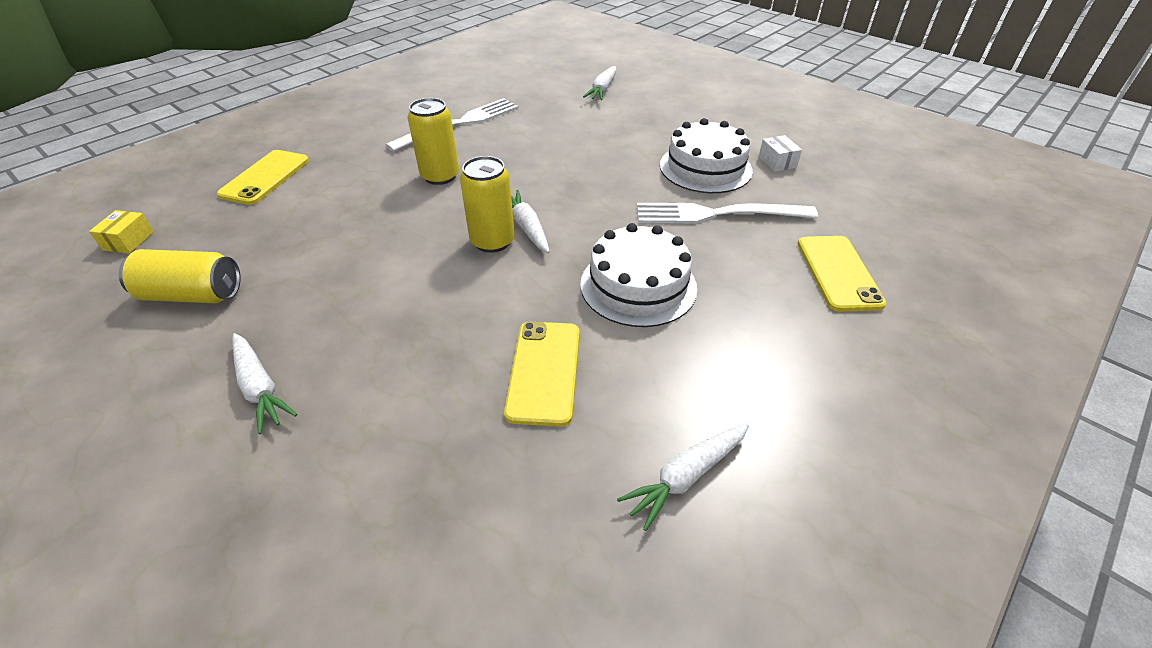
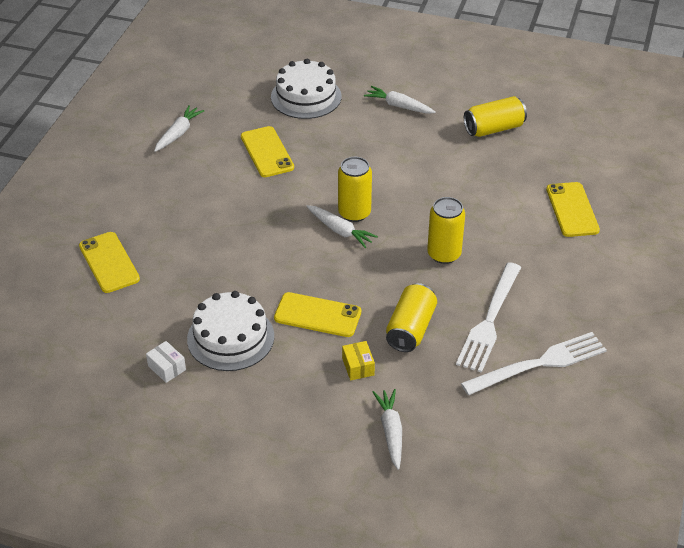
camera: 155 degrees right, 0 degrees up
(128, 241) = (582, 141): yellow box -> yellow box (358, 367)
(532, 134) = (410, 329): none -> yellow can
(609, 163) = (317, 315): none -> yellow phone
(638, 285) = (240, 212): white cake -> white cake (306, 97)
(716, 214) = (206, 287): white fork -> white fork (540, 363)

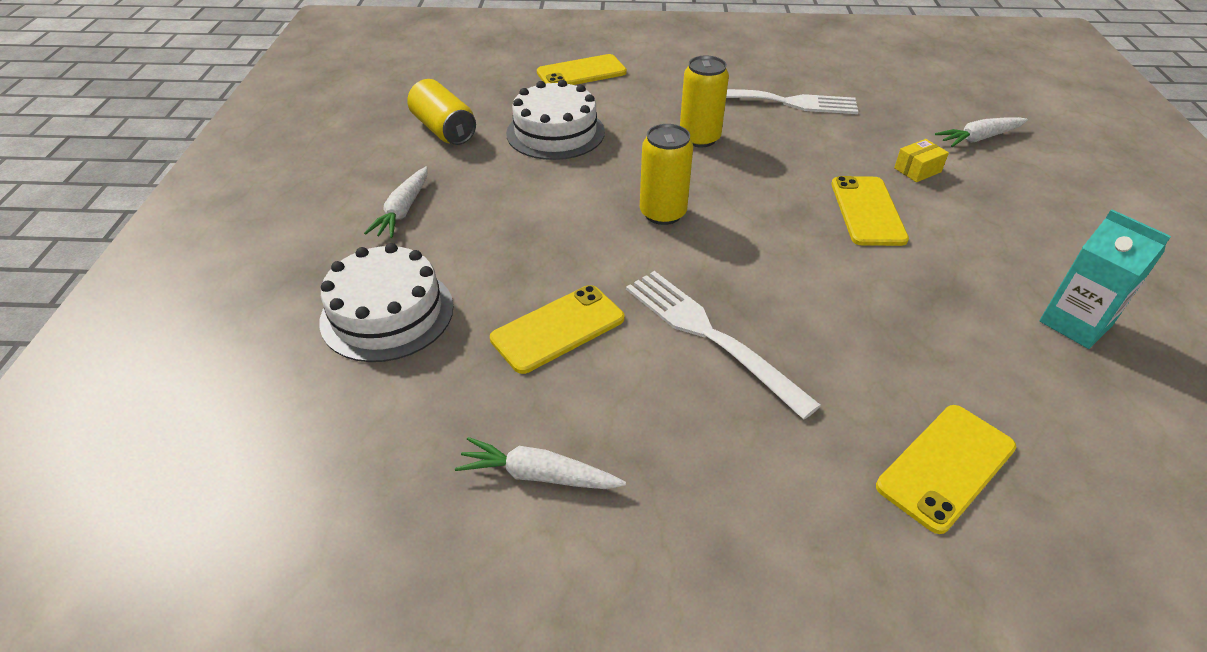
camera: 105 degrees left, 0 degrees up
(167, 368) = (1075, 323): white box -> turquoise carton
(230, 337) = (968, 276): white cake -> white cake (555, 132)
(340, 230) = (704, 219): white carrot -> none
(410, 329) = (832, 145): yellow can -> none
(540, 363) = (815, 73): white fork -> white fork (709, 335)

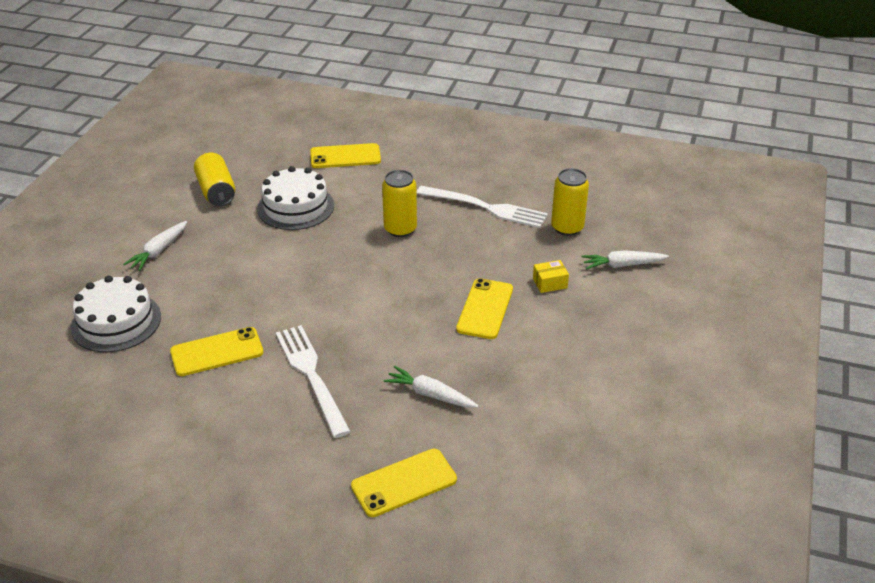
camera: 15 degrees right, 5 degrees down
(538, 475) = (158, 436): white carrot -> white carrot (430, 395)
(663, 213) = (334, 284): yellow can -> yellow can (567, 227)
(1075, 323) = (568, 416): turquoise carton -> none

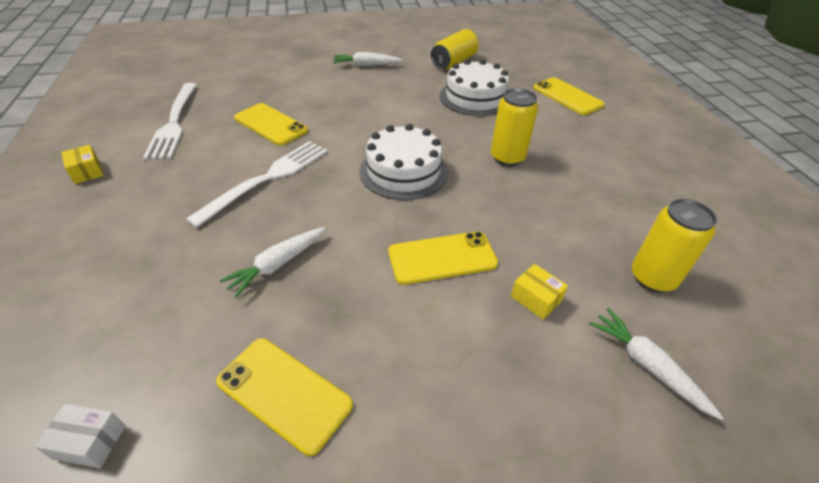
camera: 60 degrees right, 5 degrees up
(116, 322) = (279, 77): white cake -> white cake (403, 171)
(186, 504) = (87, 172): none -> yellow box
(404, 483) = (134, 293): yellow phone -> yellow phone (284, 393)
(430, 395) = (278, 265): white carrot -> white carrot turned 135 degrees counterclockwise
(487, 208) = (605, 200): white fork -> white fork (174, 123)
(531, 516) = (90, 442): none -> white box

